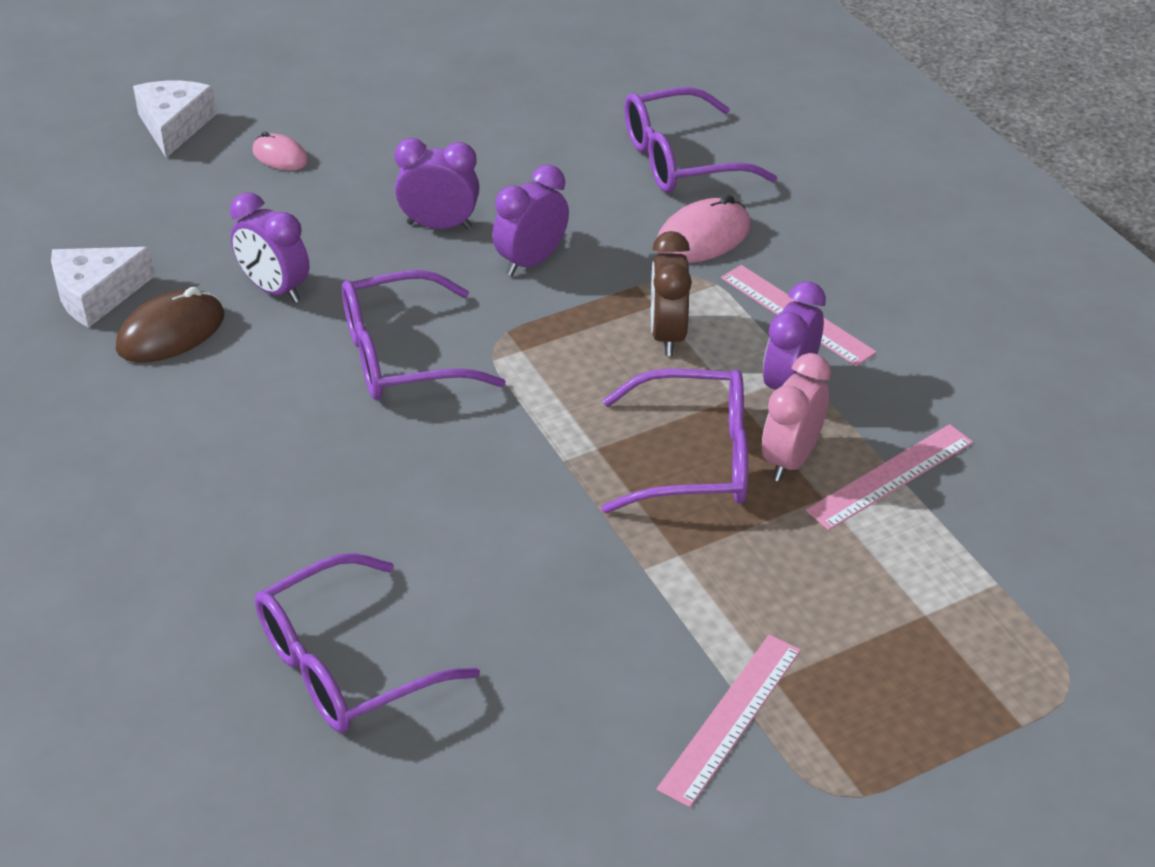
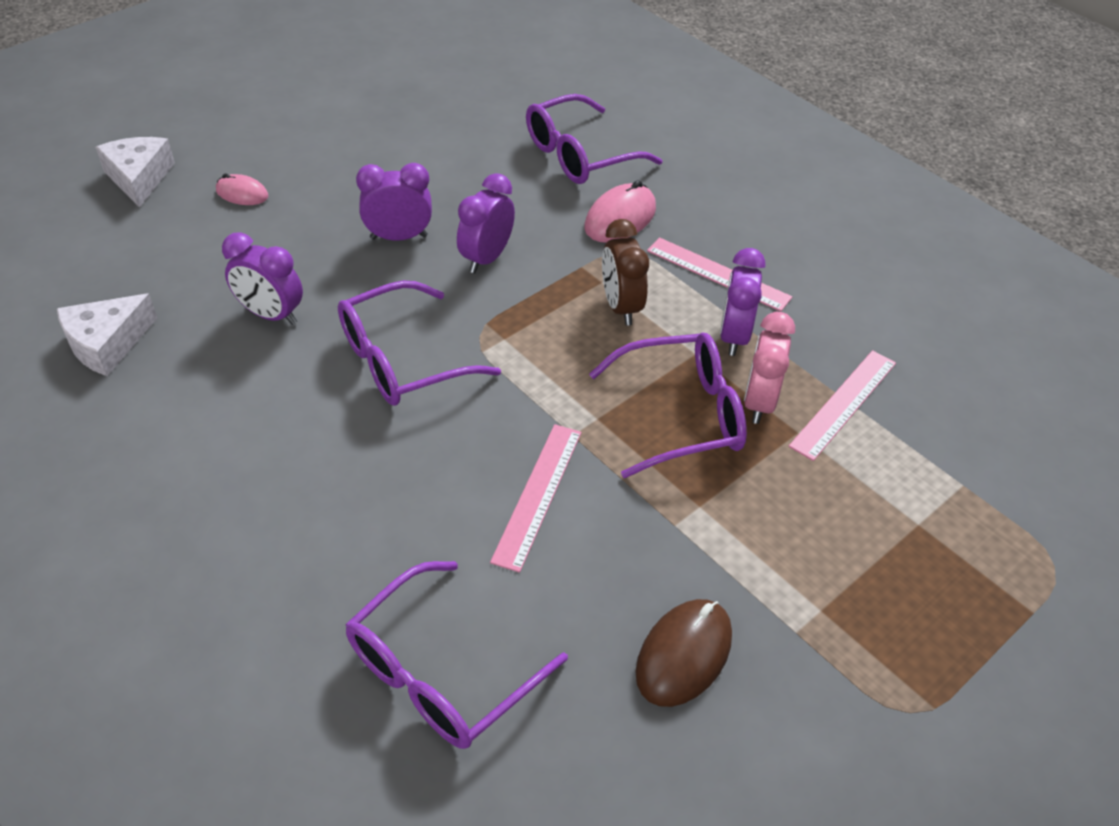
camera: 15 degrees left, 5 degrees up
(171, 332) = (187, 369): brown mouse -> brown mouse (684, 654)
(731, 718) = (798, 655): pink ruler -> pink ruler (538, 495)

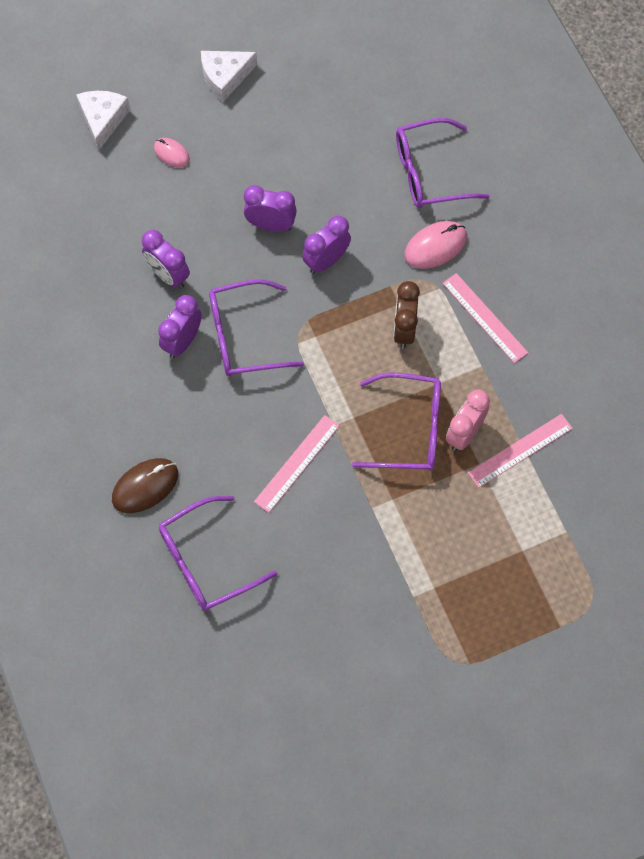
camera: 20 degrees right, 20 degrees up
(107, 344) = (61, 273): white cheese -> white cheese (225, 77)
(684, 654) = (343, 591): brown mouse -> brown mouse (145, 486)
(734, 336) = (471, 376): purple clock -> purple clock (183, 341)

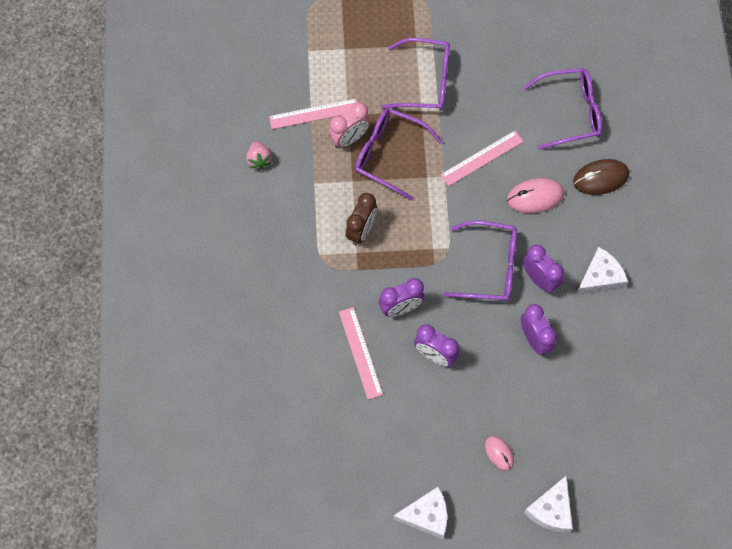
camera: 160 degrees left, 0 degrees up
(114, 366) = (600, 277): none -> white cheese
(183, 341) = (539, 279): purple clock -> purple clock turned 90 degrees counterclockwise
(429, 173) = (284, 357): purple glasses -> purple glasses (425, 82)
(435, 246) = (307, 290): pink mouse -> pink mouse (535, 197)
(484, 318) = (294, 219): pink ruler -> pink ruler (360, 352)
(557, 372) = (259, 160): none -> pink strawberry

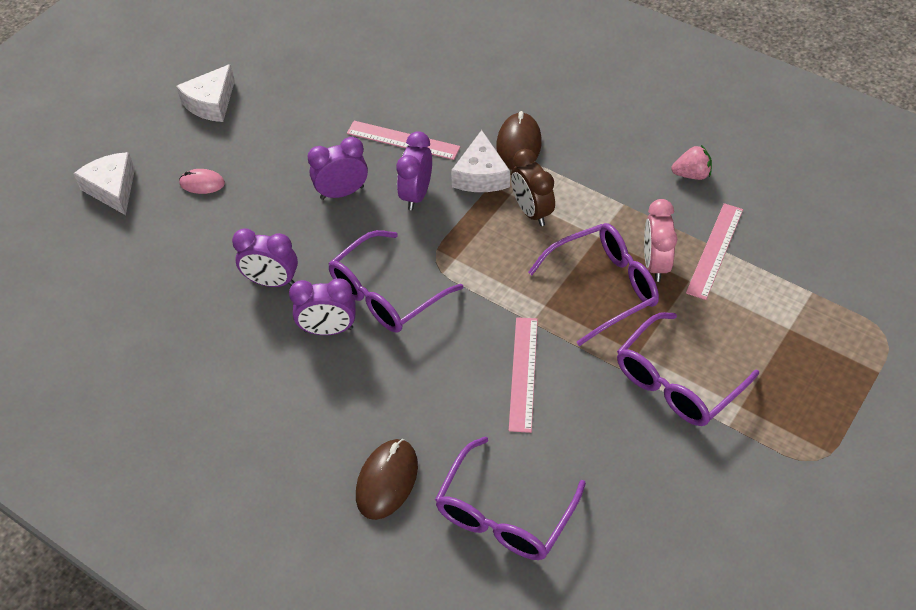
camera: 130 degrees right, 15 degrees down
(259, 160) = (691, 174): pink strawberry -> pink strawberry turned 150 degrees clockwise
(308, 277) = (519, 144): none -> brown mouse
(535, 197) = (426, 393): pink mouse -> none
(600, 277) = (273, 388): white cheese -> white cheese (481, 175)

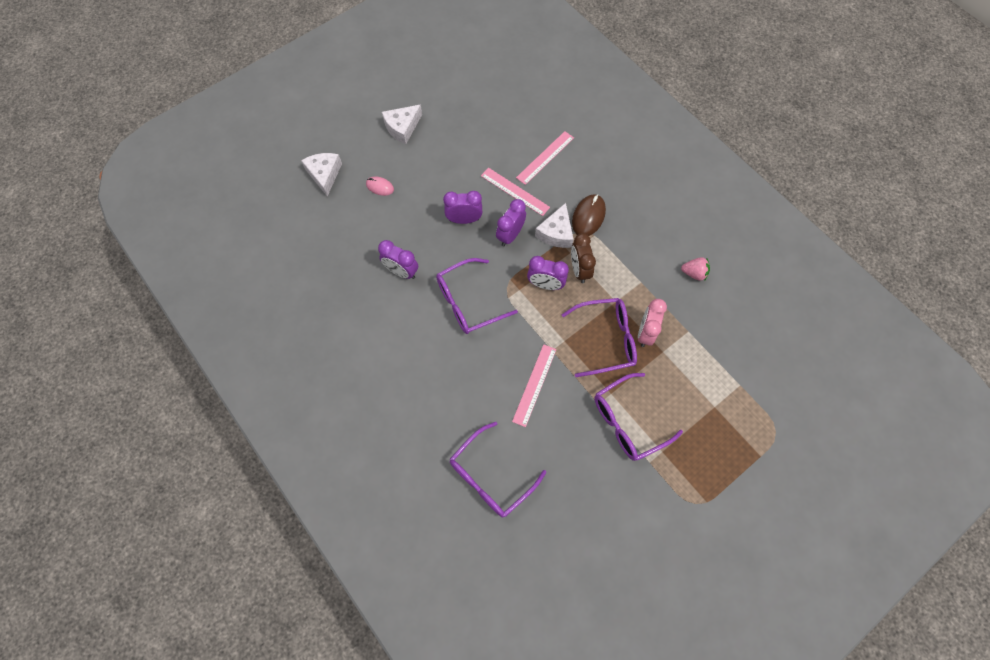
camera: 15 degrees right, 15 degrees up
(328, 329) = (425, 316): purple clock -> purple clock (545, 284)
(387, 480) = (428, 431): brown mouse -> none
(715, 250) = (688, 335): pink ruler -> pink ruler (545, 157)

